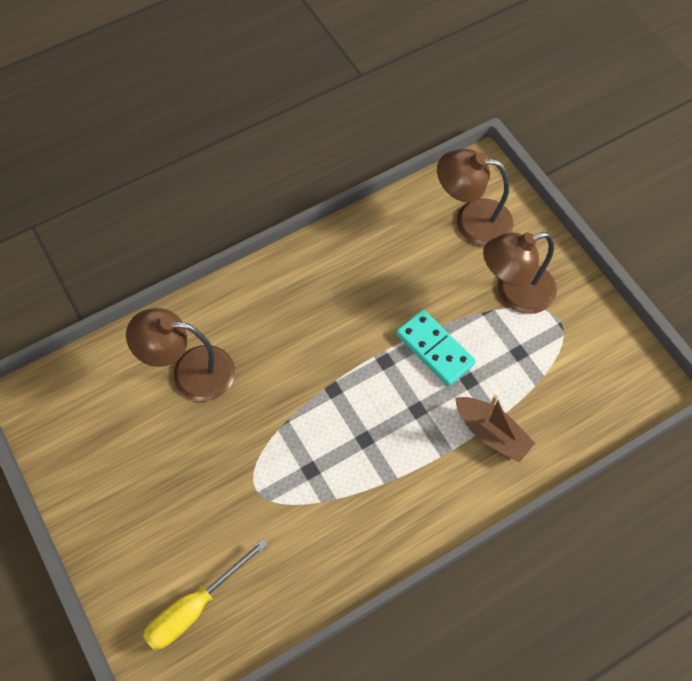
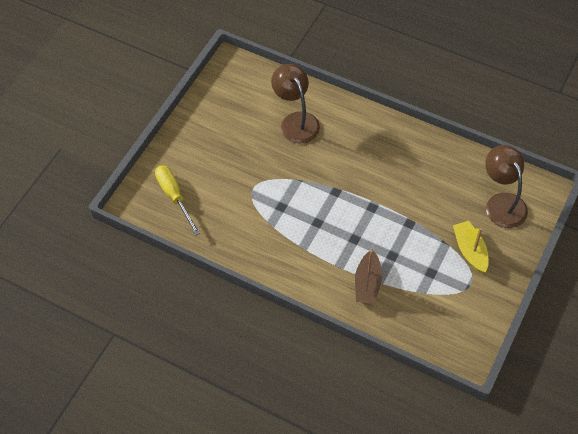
camera: 60 degrees right, 5 degrees down
(195, 607) = (174, 196): yellow screwdriver -> yellow screwdriver turned 45 degrees clockwise
(435, 349) = (399, 228): turquoise domino -> none
(514, 293) = (470, 250): brown lamp -> yellow boat

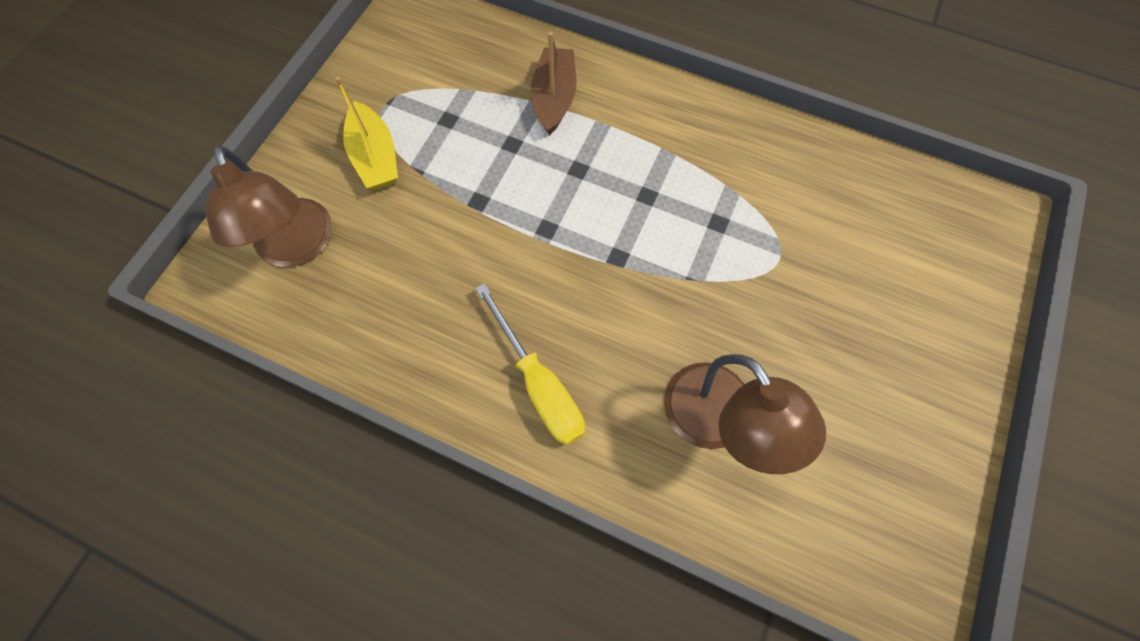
camera: 175 degrees right, 10 degrees up
(174, 196) = (925, 233): yellow screwdriver -> yellow screwdriver (539, 383)

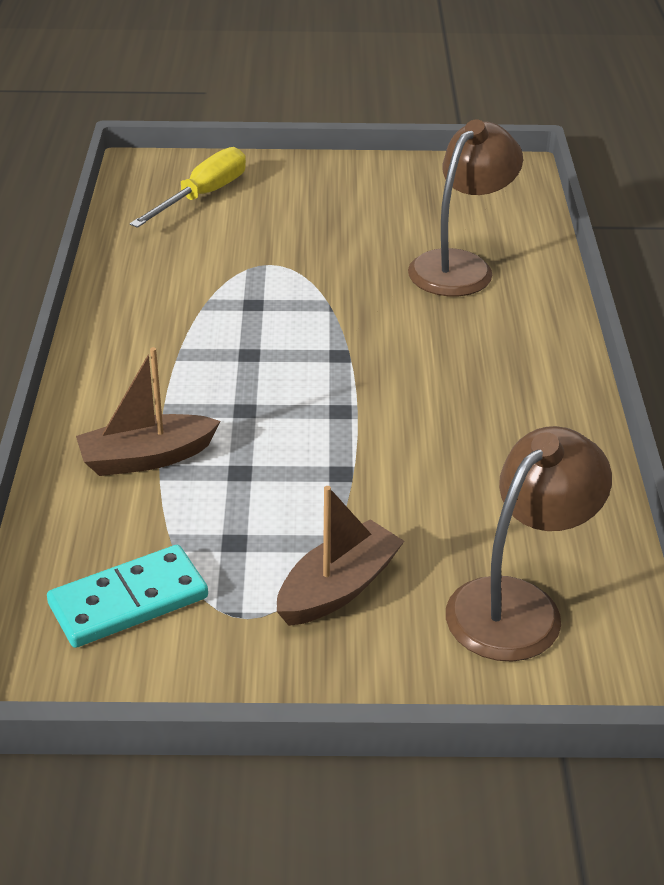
camera: 115 degrees left, 30 degrees down
(375, 157) = (338, 588): yellow boat -> brown boat
(430, 56) = (128, 601): none -> turquoise domino
(539, 383) = (514, 367): yellow screwdriver -> yellow screwdriver (202, 196)

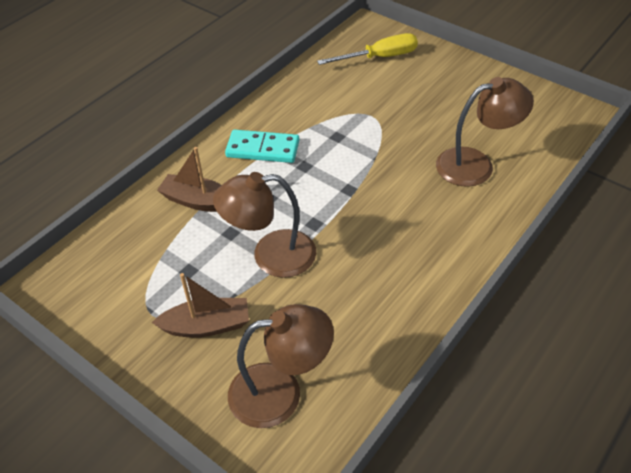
camera: 40 degrees right, 10 degrees up
(128, 601) = (114, 275): turquoise domino -> turquoise domino (263, 149)
(327, 471) = (271, 255): none -> brown lamp

